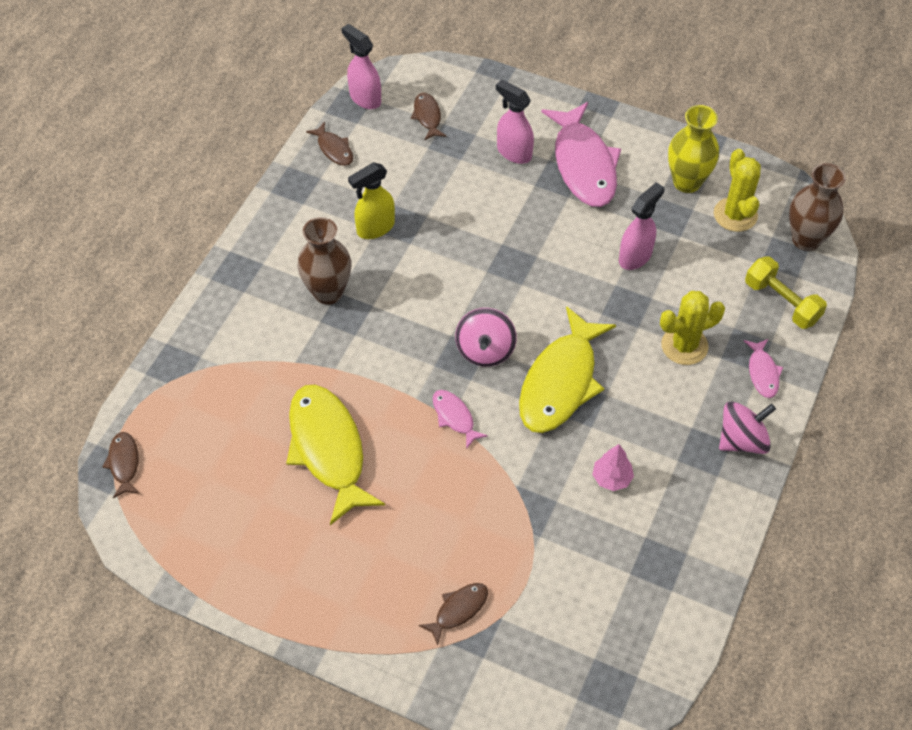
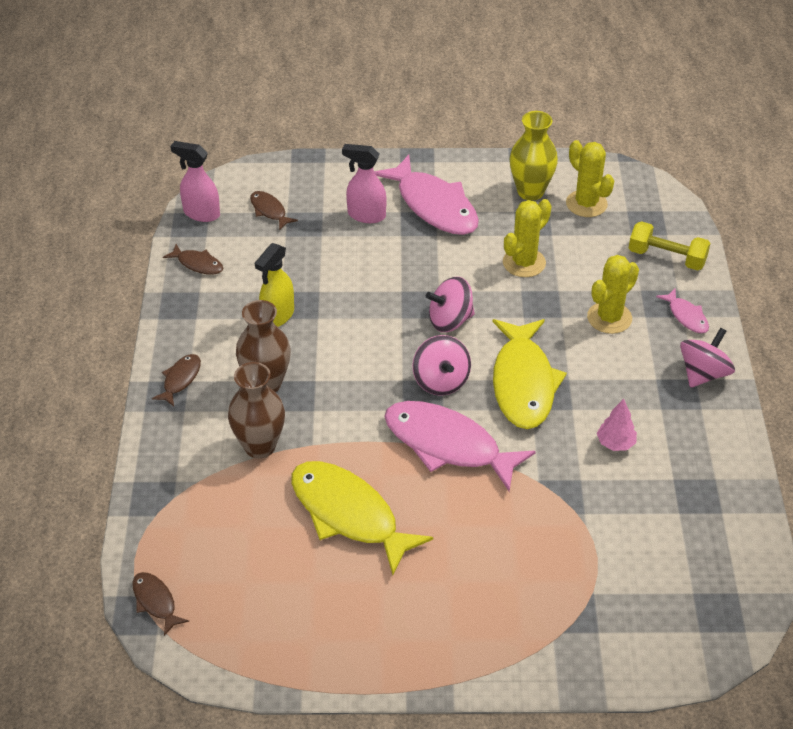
camera: 25 degrees left, 10 degrees down
(454, 417) = (448, 445): pink fish -> pink fish, size x2.16
(458, 610) = (551, 602): brown fish -> brown fish (180, 379)
(529, 291) = (450, 320): none -> pink spinning top
(635, 256) = (524, 263): pink spray bottle -> yellow cactus
(806, 239) = (655, 204): brown vase -> brown vase (260, 446)

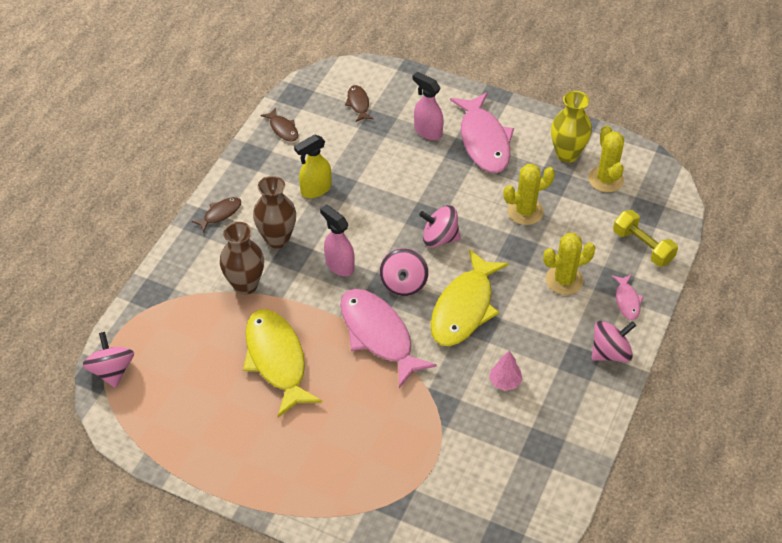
camera: 25 degrees right, 5 degrees up
(155, 602) = (112, 371): brown fish -> pink spinning top
(201, 213) = (308, 90): pink spray bottle -> pink spray bottle (339, 265)

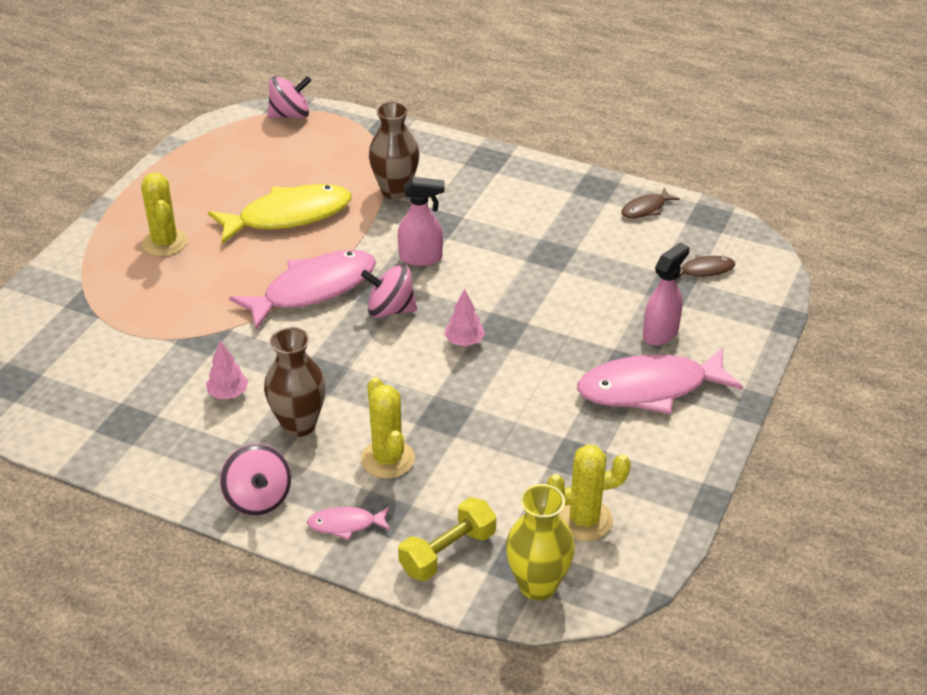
camera: 90 degrees right, 10 degrees down
(220, 214) = (501, 169): brown fish -> none
(277, 239) = (463, 211): brown vase -> brown vase (299, 425)
(315, 189) = (543, 237): yellow spray bottle -> none
(339, 265) = (421, 258): pink spray bottle -> pink spray bottle turned 45 degrees clockwise
(439, 238) = (464, 341): pink spinning top -> pink tree
(464, 308) = (347, 361): yellow fish -> none
(525, 211) = (514, 425): yellow cactus -> yellow cactus (165, 242)
(567, 154) = (633, 478): yellow vase -> yellow vase (538, 585)

